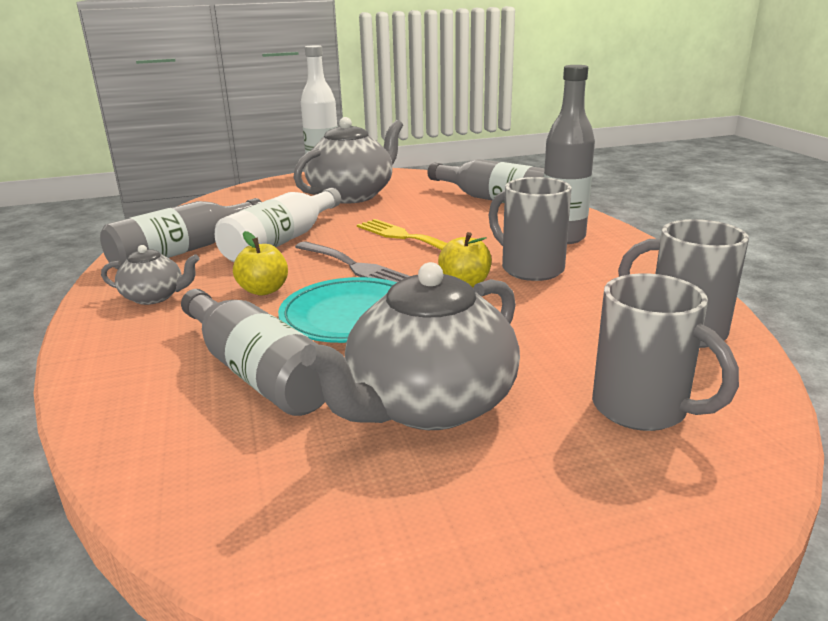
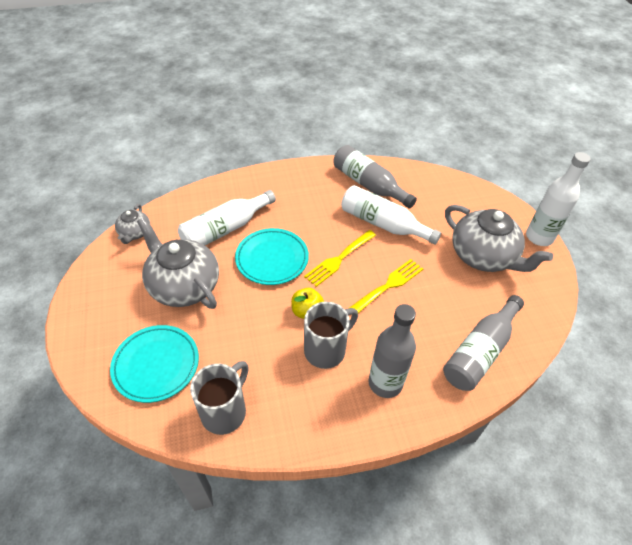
camera: 90 degrees right, 25 degrees up
(154, 297) = (307, 185): grey teapot -> grey teapot (135, 233)
(257, 372) = (225, 229): grey bottle -> white bottle
(264, 290) = (310, 223): yellow apple -> none
(354, 266) = (339, 259): grey fork -> yellow fork
(643, 409) = (156, 365): grey mug -> turquoise plate

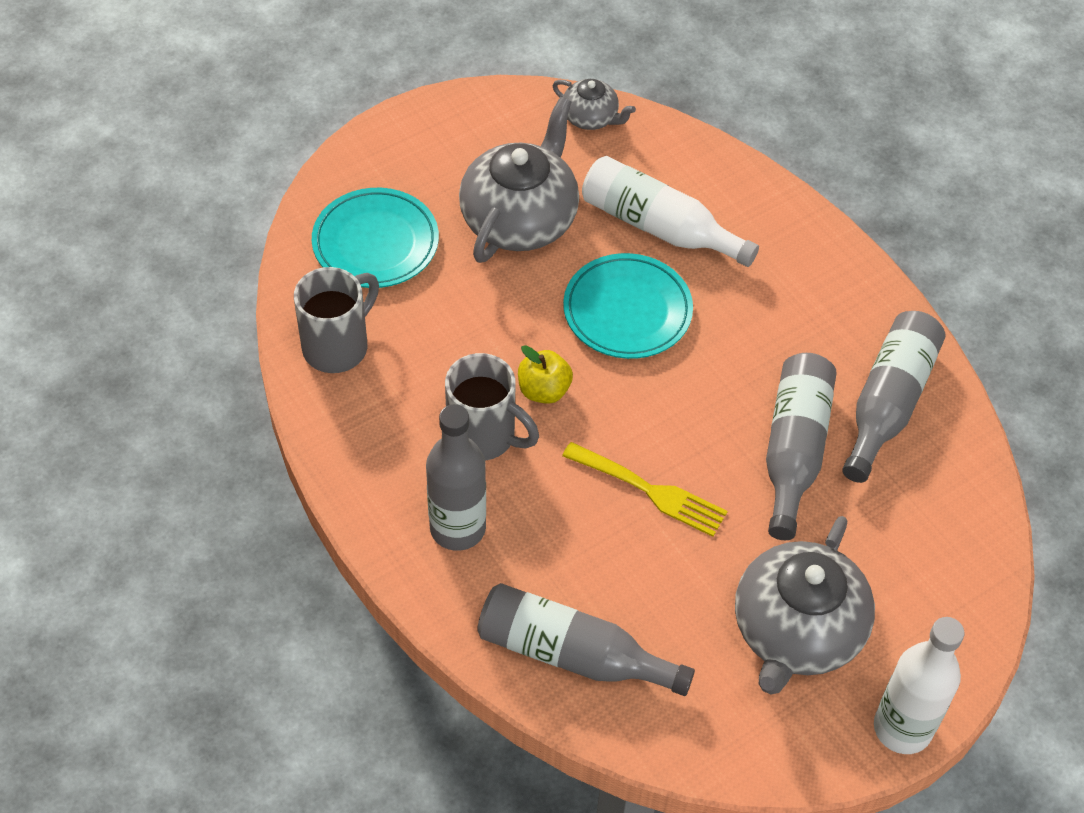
camera: 70 degrees right, 5 degrees up
(135, 233) = (591, 118): grey teapot -> grey teapot turned 135 degrees counterclockwise
(225, 411) = (338, 346): grey mug -> grey mug turned 60 degrees counterclockwise
(339, 259) = (673, 404): yellow fork -> none
(383, 224) = (794, 450): white bottle -> grey bottle

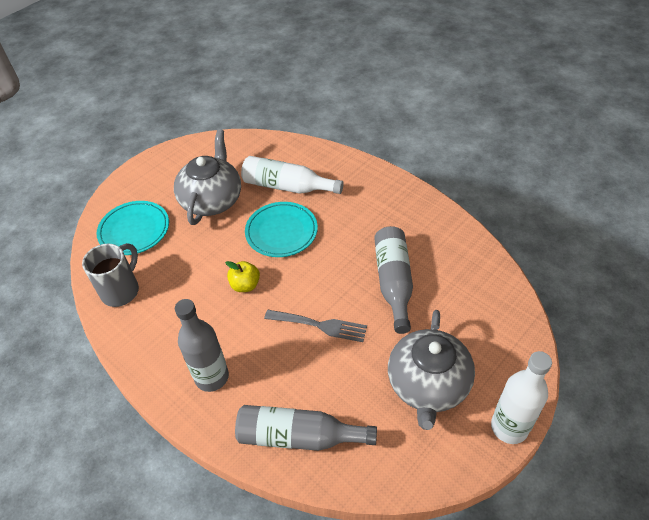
camera: 10 degrees left, 5 degrees down
(484, 436) = (216, 319): grey mug -> none
(591, 118) = (238, 144): grey teapot -> none
(650, 491) = (320, 325): yellow fork -> grey fork
(888, 403) = (435, 244): grey bottle -> none

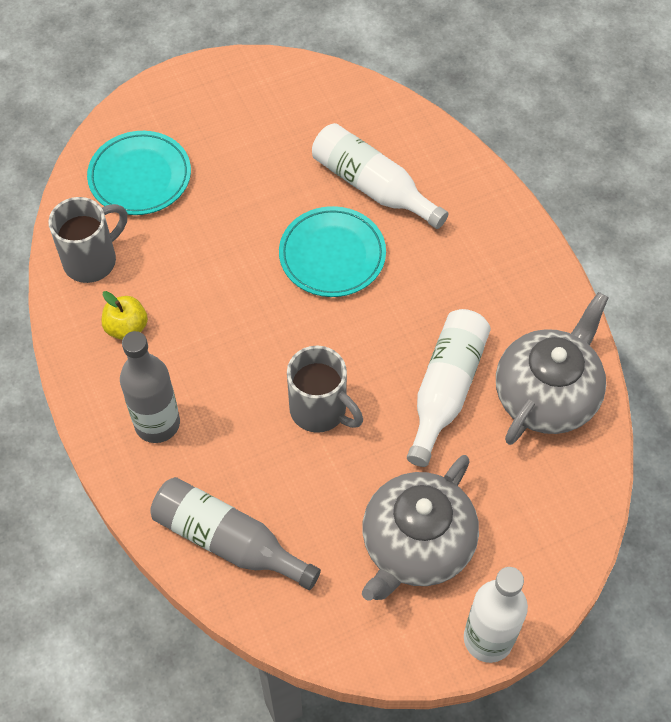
camera: 20 degrees right, 10 degrees up
(212, 200) = (260, 168): grey teapot -> grey teapot (546, 395)
(245, 285) = (250, 315): yellow apple -> yellow apple (127, 328)
(320, 325) = (320, 410): grey fork -> grey mug
(393, 282) = (446, 389): grey bottle -> white bottle

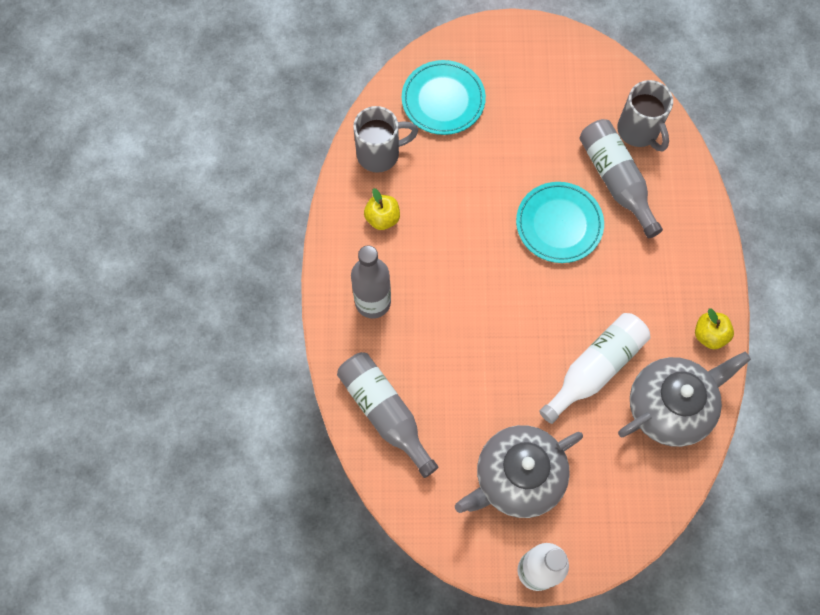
camera: 25 degrees right, 10 degrees up
(320, 410) = (494, 344): grey mug -> grey mug (639, 131)
(372, 186) = (616, 180): white bottle -> grey bottle
(551, 303) = (709, 335): none -> yellow apple

